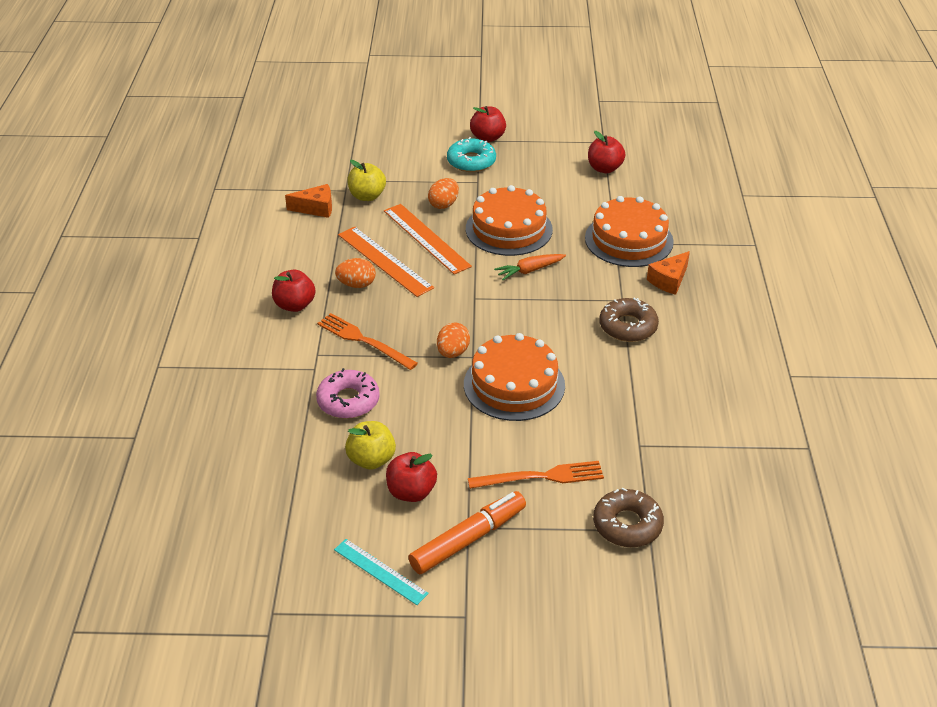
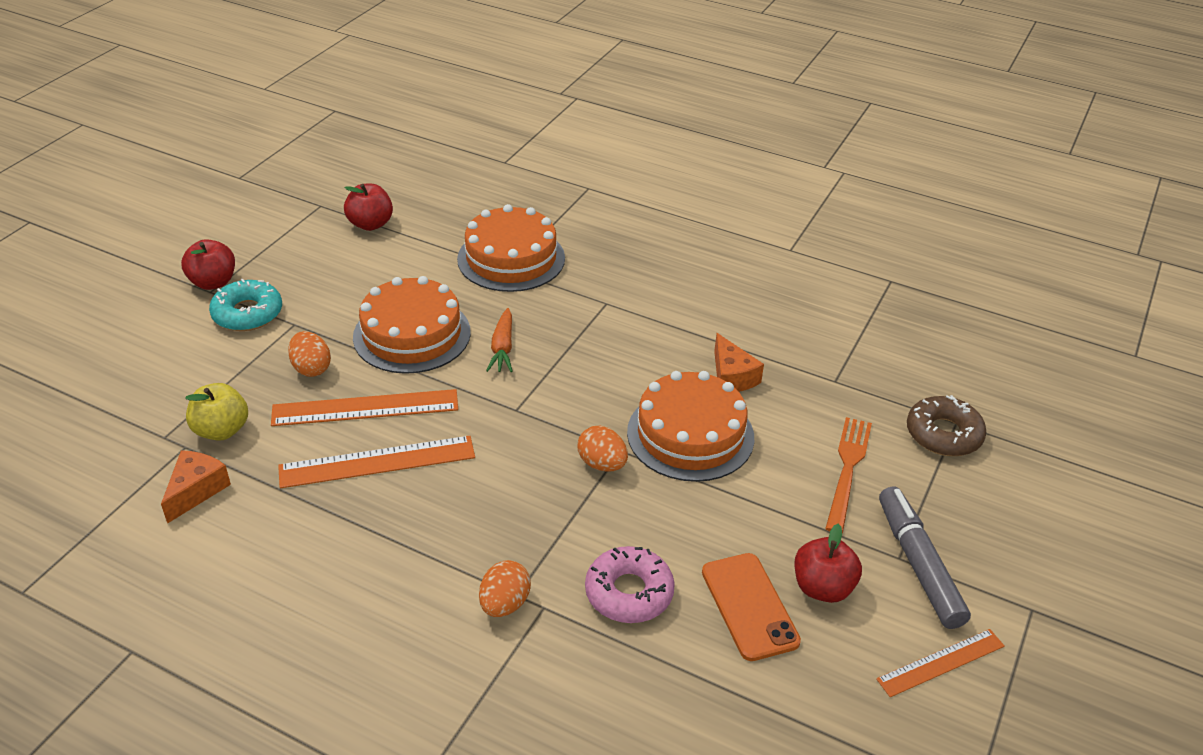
camera: 65 degrees left, 0 degrees up
(295, 305) = (395, 585): red apple -> none
(356, 285) = (403, 506): orange egg -> orange egg (504, 604)
(364, 340) = (522, 537): orange fork -> none
(371, 460) = (749, 606): yellow apple -> orange phone
(380, 571) = (940, 662): turquoise ruler -> orange ruler
(468, 539) = (918, 564): orange marker -> grey marker
(628, 326) = (652, 316): brown donut -> none
(669, 280) = (600, 260): orange cheese -> orange cheese (732, 376)

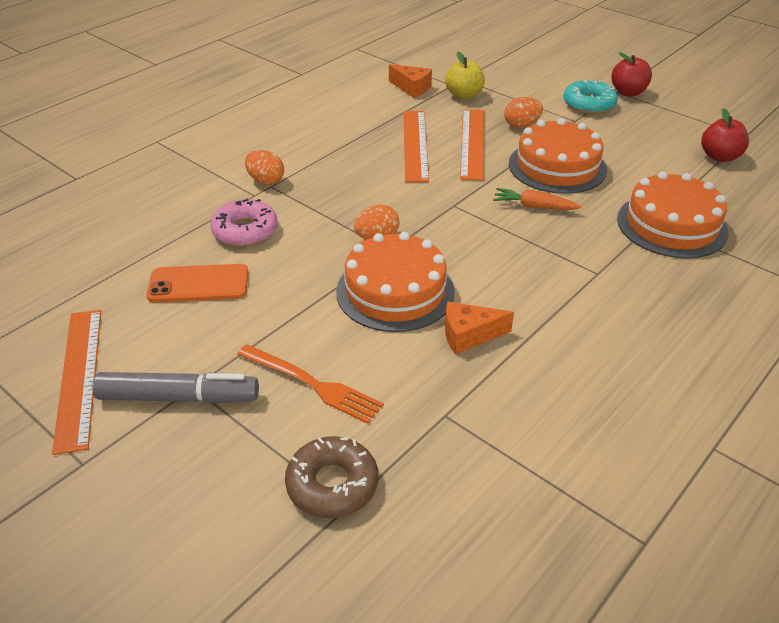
camera: 105 degrees right, 0 degrees up
(822, 587) = (191, 328): red apple -> none
(940, 662) = (79, 376): orange ruler -> orange ruler, size x1.57

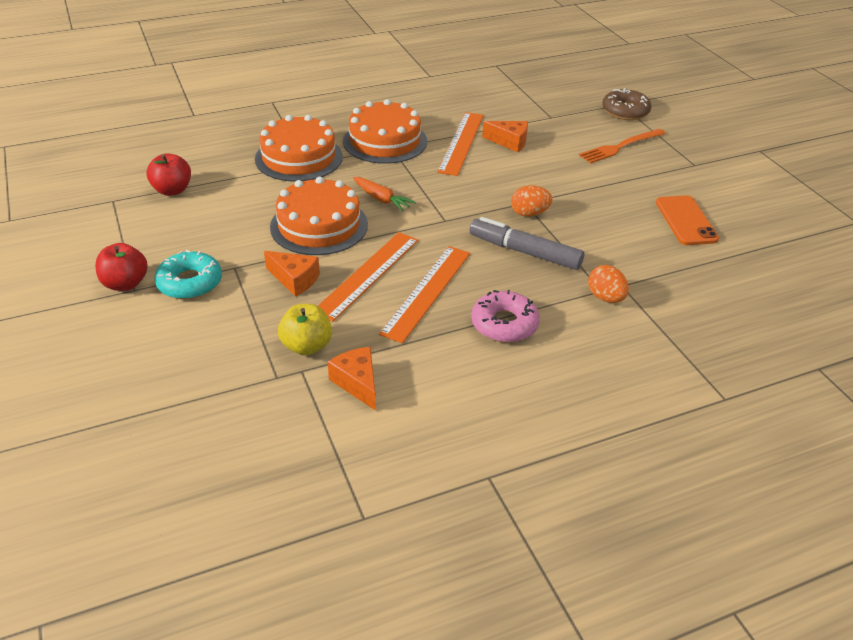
camera: 155 degrees left, 0 degrees up
(79, 376) = (771, 189): orange ruler -> orange ruler (461, 143)
(178, 397) = (704, 162): grey marker -> grey marker (524, 252)
(198, 284) = (686, 221): orange phone -> orange phone turned 60 degrees clockwise
(245, 231) = (639, 252): pink donut -> pink donut (504, 324)
(312, 384) = (620, 147): orange fork -> orange fork turned 90 degrees counterclockwise
(395, 291) = (539, 176): orange cake -> orange cake (385, 141)
(521, 125) = (295, 280): orange egg -> orange cheese

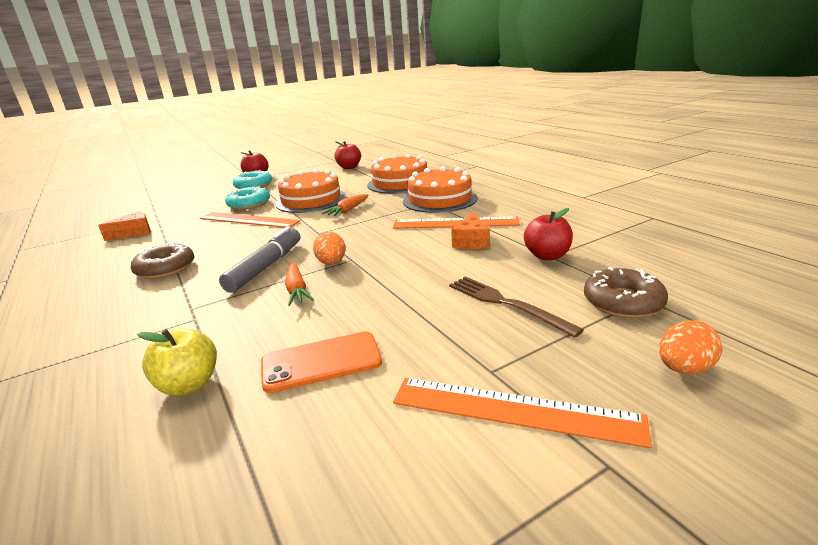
camera: 85 degrees right, 15 degrees down
(295, 280) = (249, 204): orange cheese -> turquoise donut
(307, 346) = (179, 217): yellow apple -> yellow apple (189, 385)
(426, 292) = (221, 238): orange ruler -> orange ruler (514, 410)
(504, 324) = (165, 268): pink donut -> brown donut
(551, 118) = (547, 256): none -> red apple
(580, 232) = (297, 290): none -> orange carrot
(605, 298) = (177, 311): orange egg -> orange egg (684, 368)
(620, 147) = (506, 303): orange fork -> brown fork

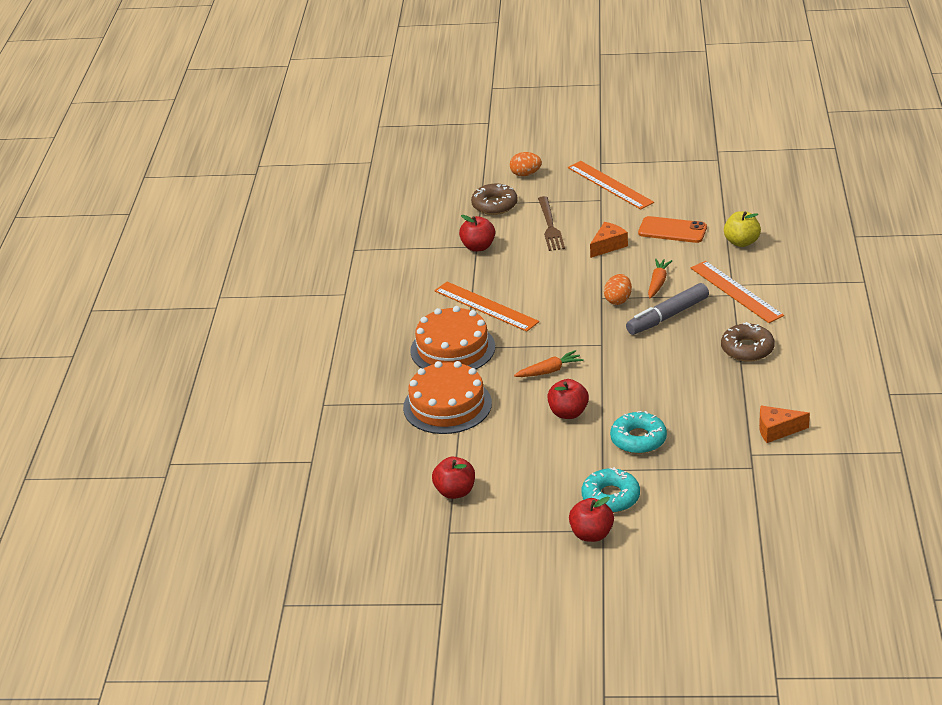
camera: 145 degrees left, 10 degrees up
(248, 220) = (653, 400): orange ruler -> orange ruler (736, 291)
(311, 200) = (568, 413): orange cake -> red apple
(471, 241) = (503, 280): orange cheese -> orange cheese (608, 246)

